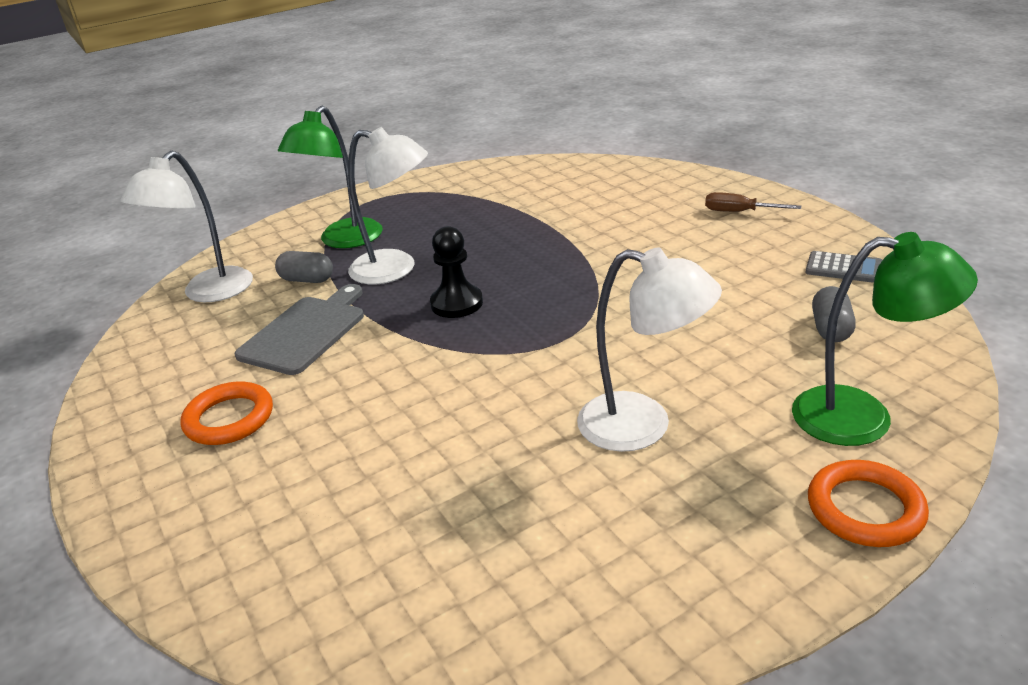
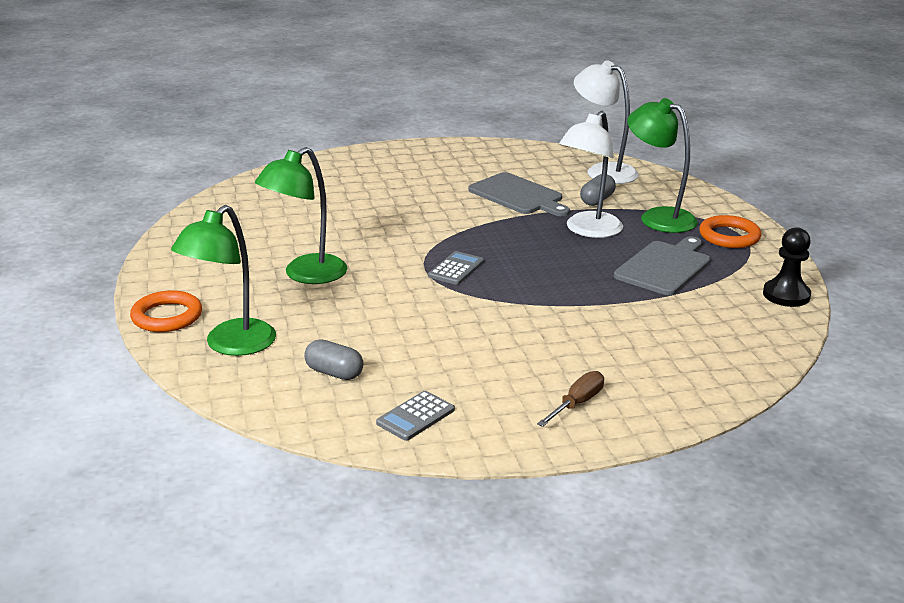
camera: 105 degrees right, 5 degrees down
(229, 418) = (438, 172): orange ring -> orange ring (729, 236)
(456, 303) = (512, 244): black pawn -> black pawn (786, 295)
(463, 220) = (664, 267): none -> grey cutting board
(544, 322) = (456, 269): none -> grey calculator
(643, 426) = (306, 275): white lamp -> green lamp

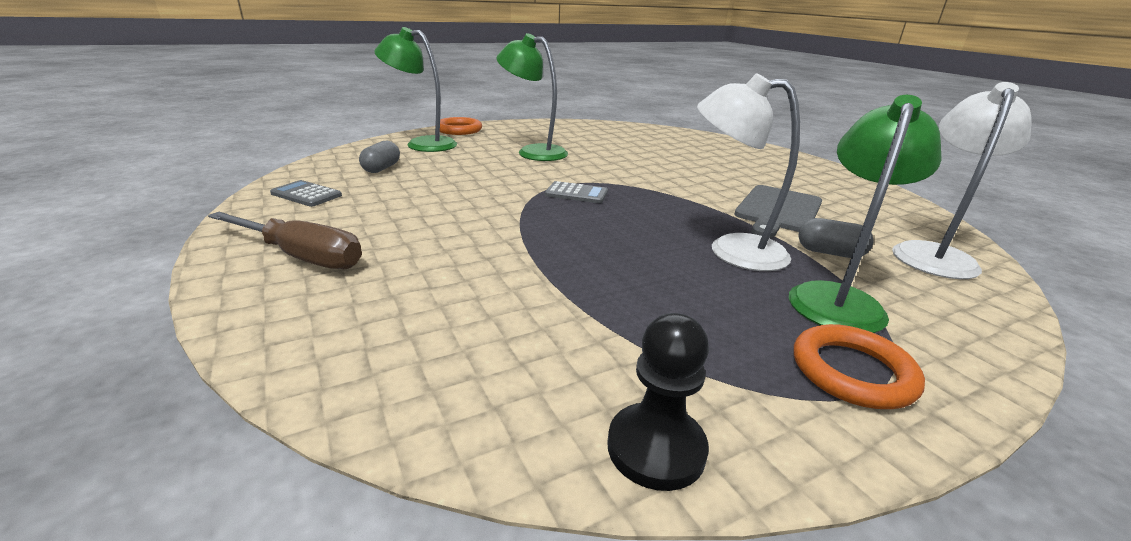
camera: 75 degrees right, 0 degrees up
(577, 403) = (302, 257): brown screwdriver -> brown screwdriver, size x1.61
(664, 267) = (672, 306): grey cutting board -> none

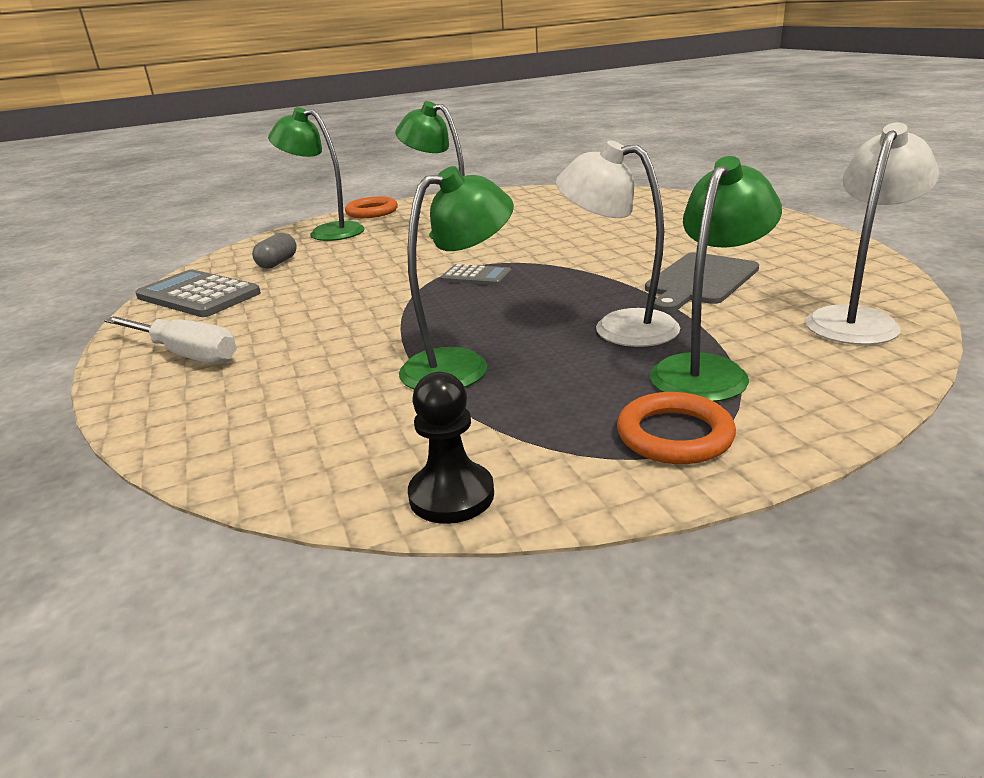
camera: 10 degrees right, 0 degrees up
(302, 257) = (186, 354): brown screwdriver -> white screwdriver
(306, 194) = (198, 295): grey calculator -> grey calculator, size x1.83
(599, 282) = (461, 365): none -> green lamp
(829, 253) = (730, 324): grey capsule -> none

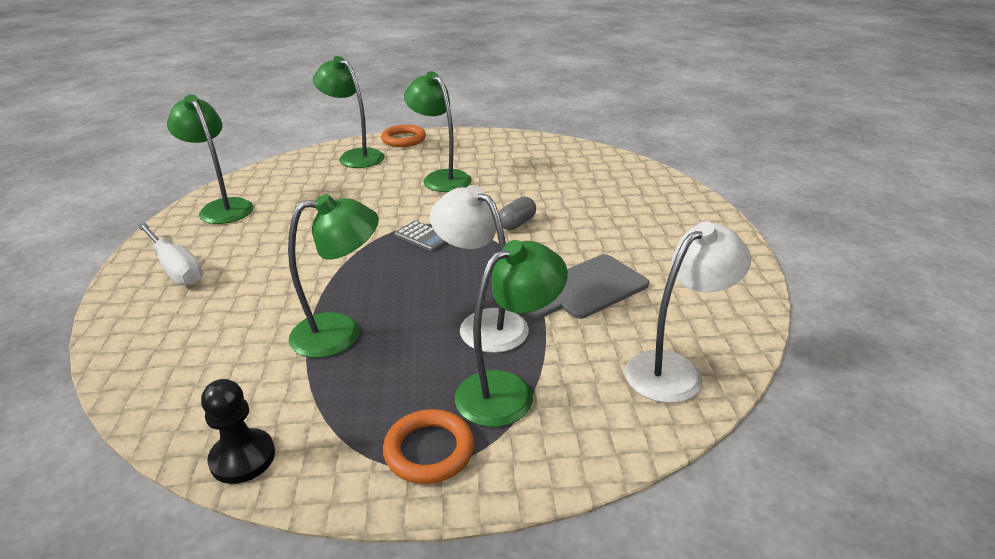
camera: 15 degrees right, 5 degrees up
(198, 295) = (222, 207): grey calculator -> green lamp
(277, 263) = (297, 184): grey capsule -> grey capsule (517, 223)

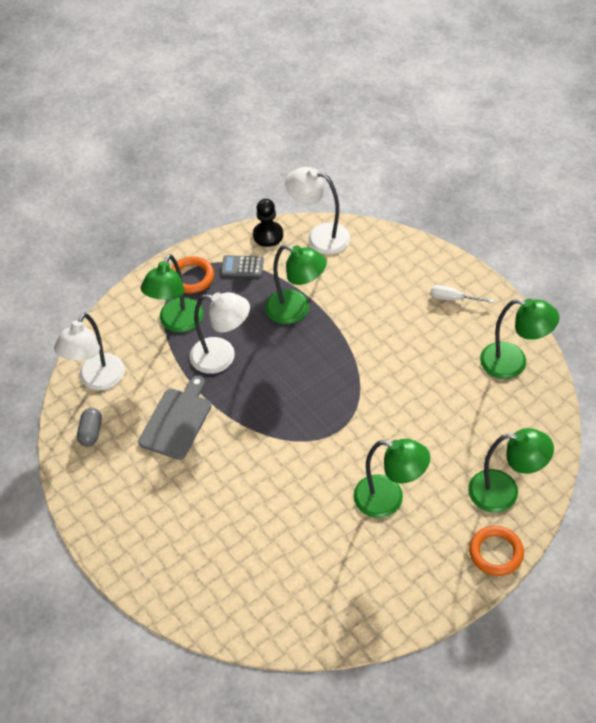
camera: 150 degrees right, 20 degrees up
(176, 268) = (453, 298): white screwdriver -> white screwdriver, size x0.62
(184, 411) = (319, 237): none -> white lamp
(341, 332) = (296, 310): green lamp -> green lamp turned 105 degrees counterclockwise
(423, 237) = (327, 412): grey calculator -> grey calculator (242, 266)
(517, 223) = (272, 466): grey capsule -> grey capsule (91, 432)

